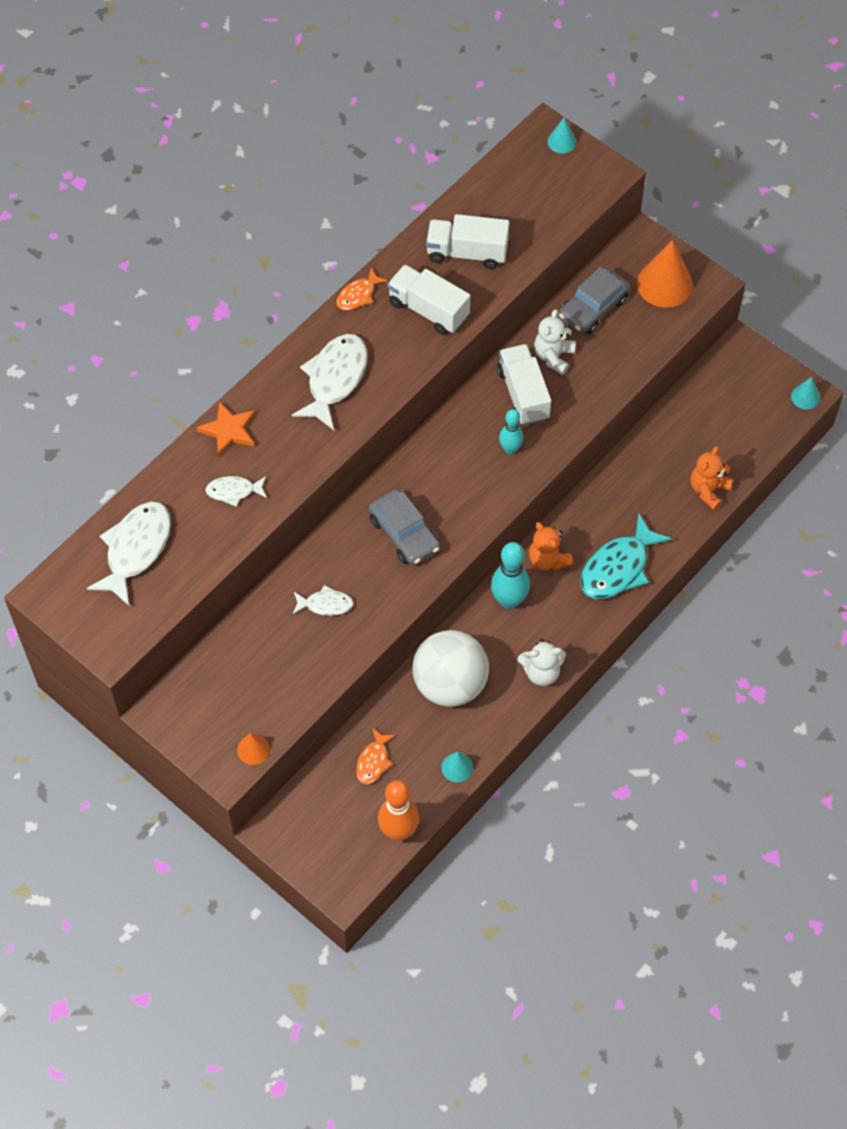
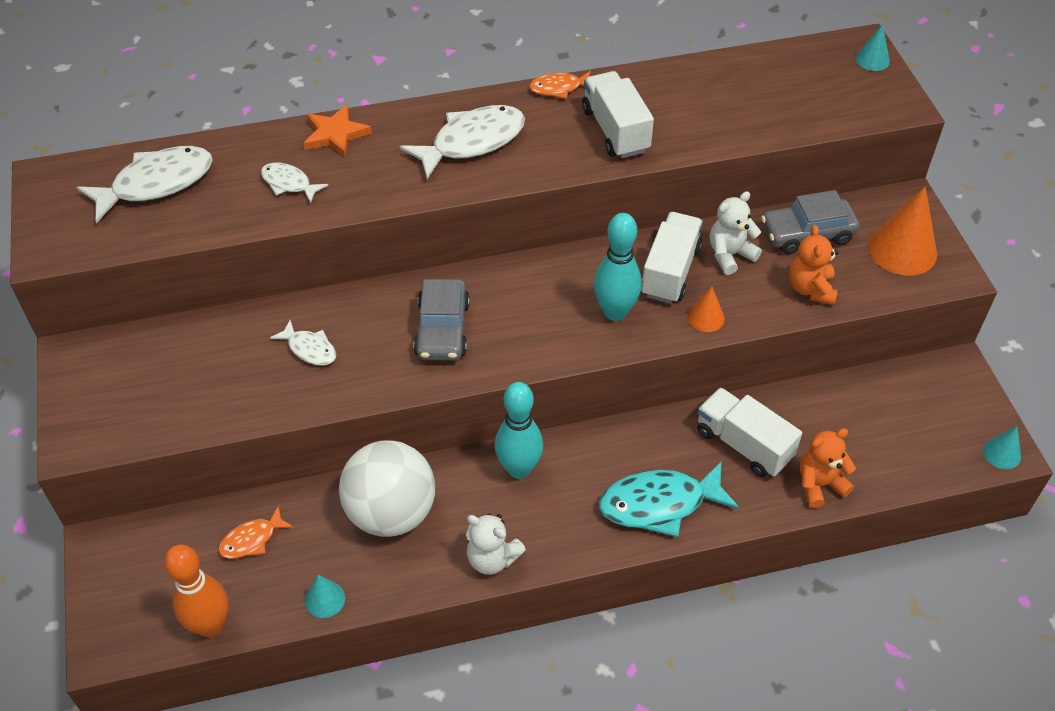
camera: 35 degrees right, 10 degrees down
(253, 749) = (115, 438): orange cone -> orange cone (706, 317)
(467, 253) = (696, 103): white truck -> white truck (743, 444)
(510, 449) = (615, 312): turquoise bowling pin -> turquoise bowling pin, size x1.60
(548, 559) = (591, 453): orange teddy bear -> orange teddy bear (810, 289)

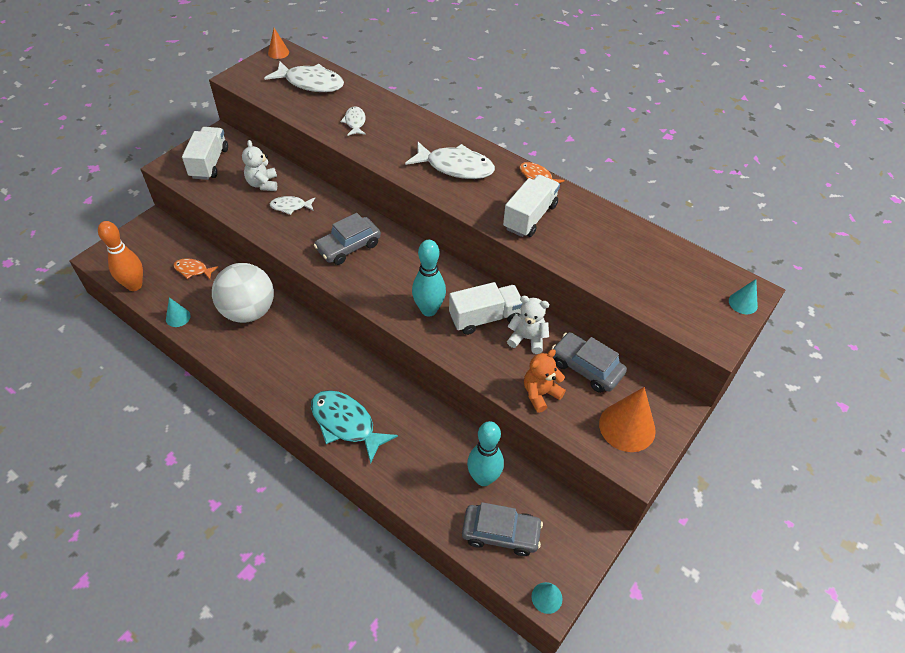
camera: 50 degrees right, 0 degrees up
(309, 349) = (290, 207): white fish -> white fish turned 90 degrees clockwise
(335, 134) = (406, 118): orange star -> none
(492, 558) = (251, 369): white teddy bear -> white teddy bear (263, 184)
(519, 469) = (318, 346): turquoise bowling pin -> turquoise bowling pin (483, 478)
(706, 317) = (465, 353): orange cone -> orange cone (278, 52)
(743, 444) = (424, 442): white truck -> white truck (209, 163)
(819, 484) = (427, 499): orange teddy bear -> none
(906, 446) = (501, 533): none -> grey car

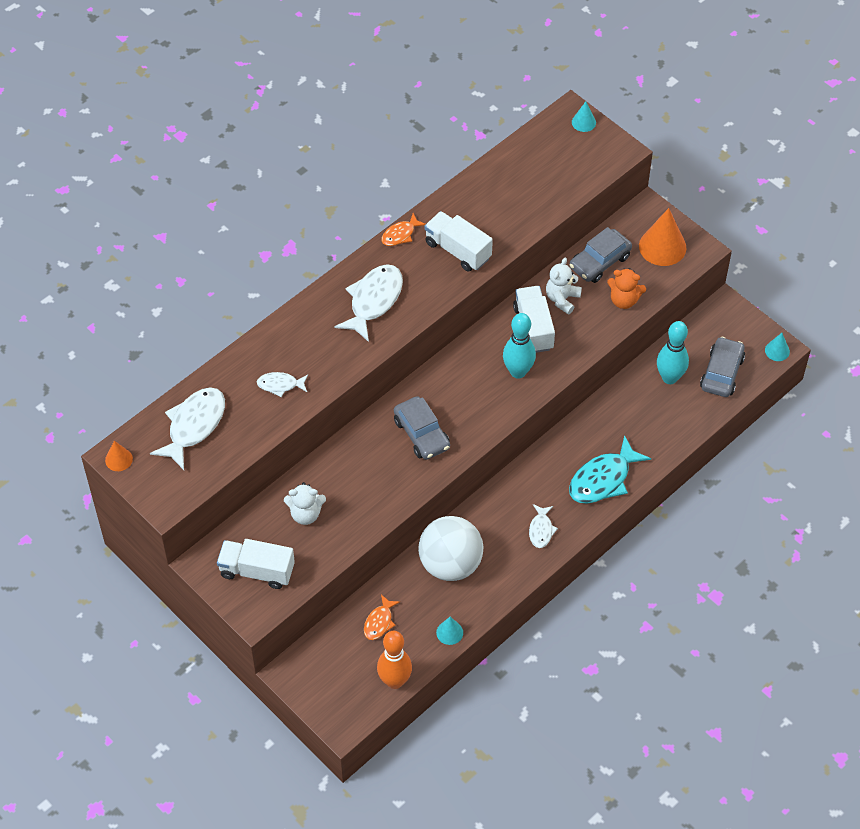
camera: 80 degrees left, 5 degrees up
(290, 207) = (349, 486): white fish -> white fish (541, 530)
(540, 394) = (624, 300): orange teddy bear -> orange teddy bear turned 45 degrees counterclockwise

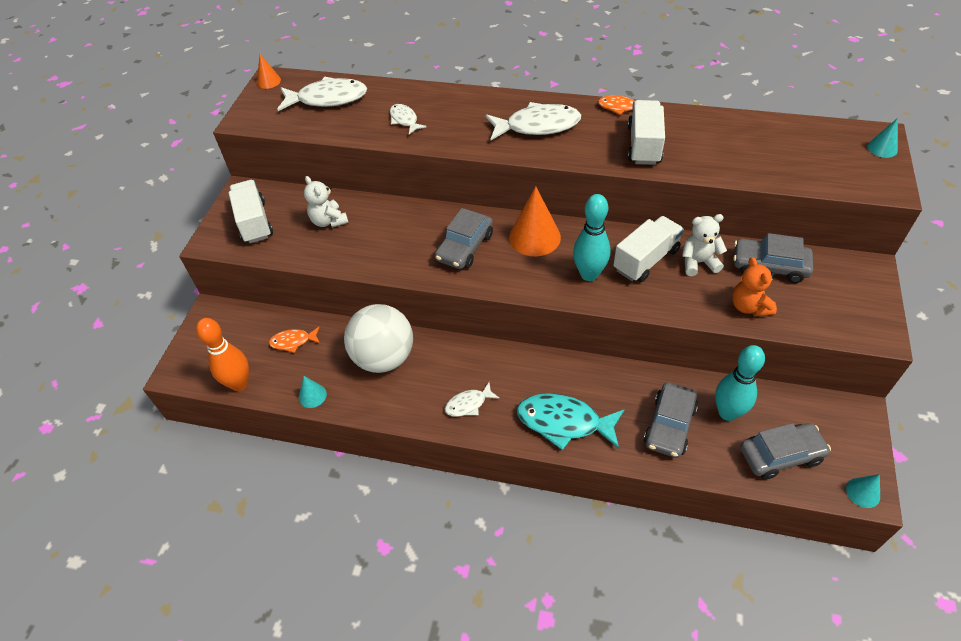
camera: 60 degrees right, 5 degrees down
(654, 418) = (669, 425): none -> grey car
(662, 246) = (843, 302): orange cone -> orange cone (534, 237)

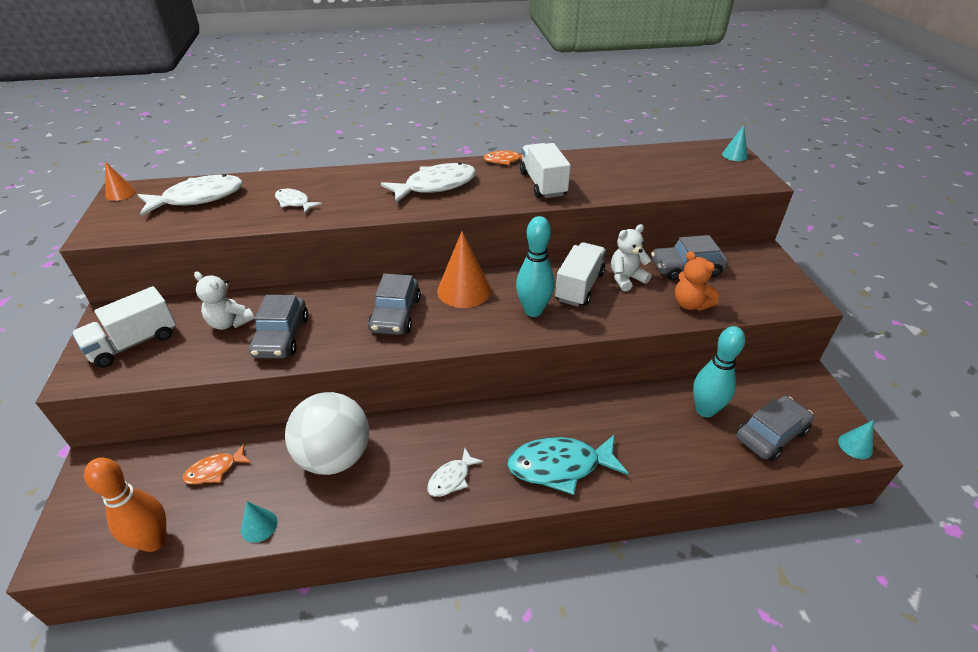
camera: 25 degrees left, 10 degrees down
(254, 222) = (134, 343): white truck -> white truck turned 90 degrees counterclockwise
(669, 425) = (661, 438): grey car -> grey car (281, 336)

